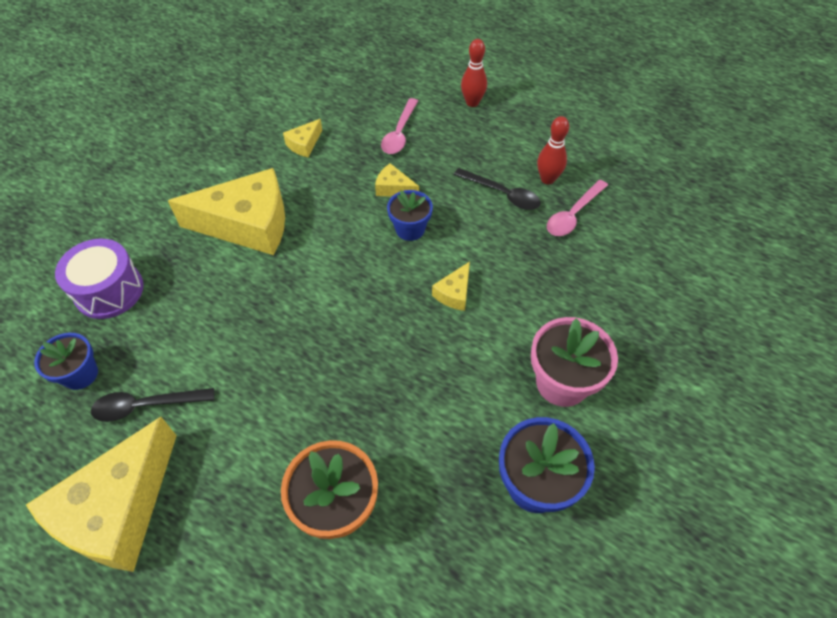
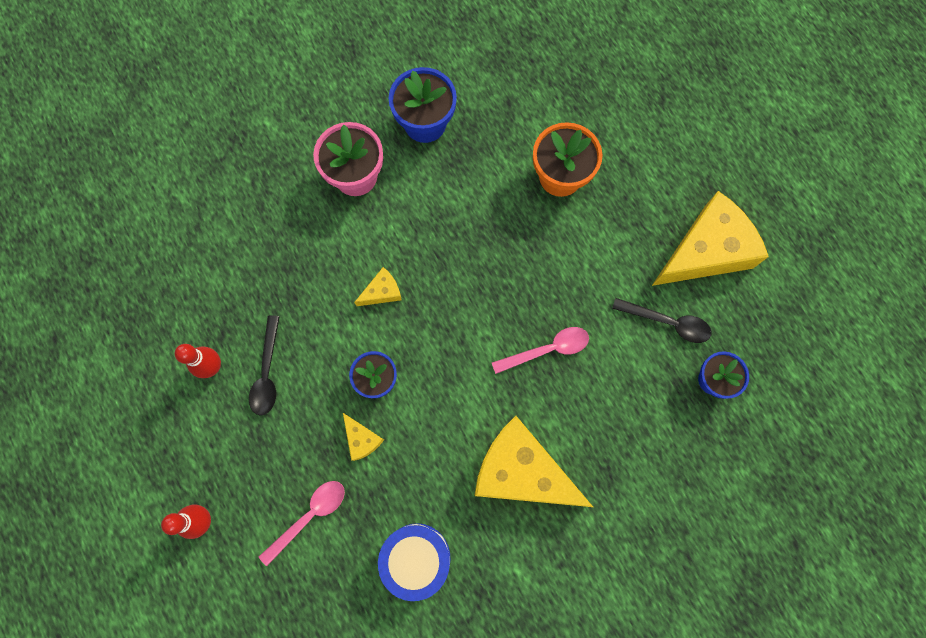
camera: 150 degrees left, 20 degrees up
(109, 291) = (671, 459): purple drum -> none
(304, 144) = (416, 558): yellow cheese -> blue drum
(502, 194) = (267, 373): black spoon -> black spoon turned 150 degrees counterclockwise
(573, 214) = (224, 313): pink spoon -> pink spoon (547, 350)

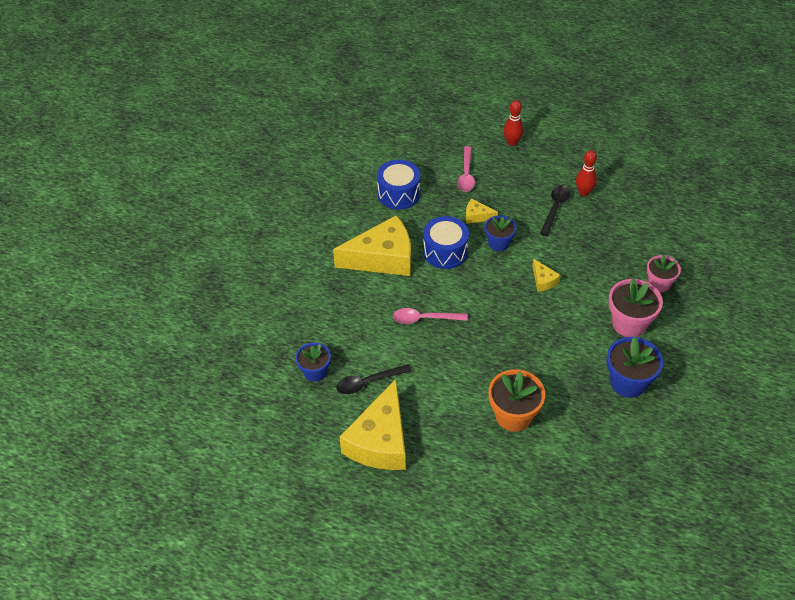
camera: 140 degrees right, 25 degrees down
(267, 373) = (555, 208): black spoon -> black spoon turned 60 degrees clockwise
(276, 192) = (659, 283): none -> pink flower pot
(382, 292) = (543, 280): yellow cheese -> yellow cheese turned 45 degrees counterclockwise
(445, 419) = (445, 251): none -> blue drum
(547, 350) = (424, 319): pink spoon -> pink spoon turned 60 degrees clockwise

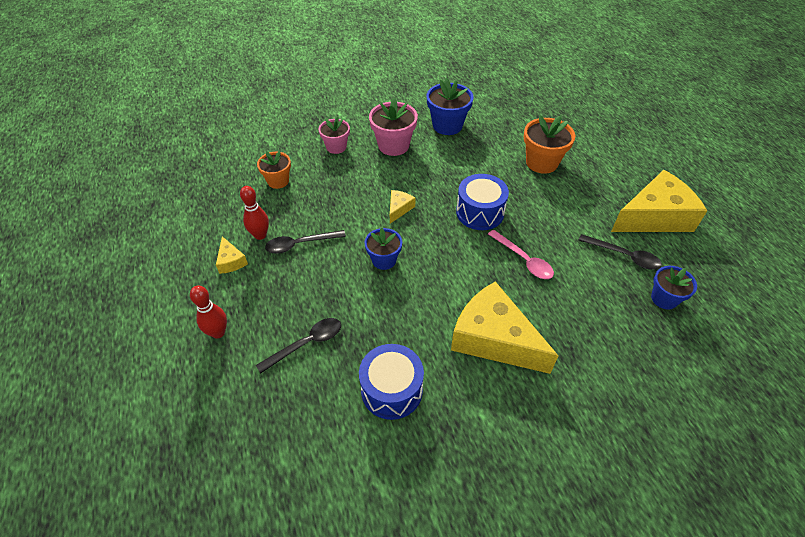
camera: 130 degrees left, 0 degrees up
(445, 251) = (434, 293): blue drum -> blue drum (480, 212)
(466, 174) = (306, 343): pink spoon -> black spoon
(477, 216) = (363, 296): yellow cheese -> yellow cheese (231, 261)
(640, 227) = (278, 181): none -> orange flower pot

